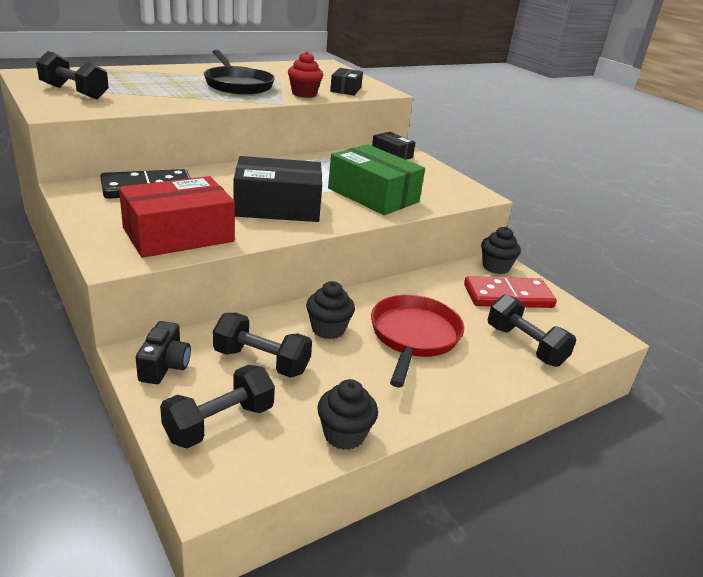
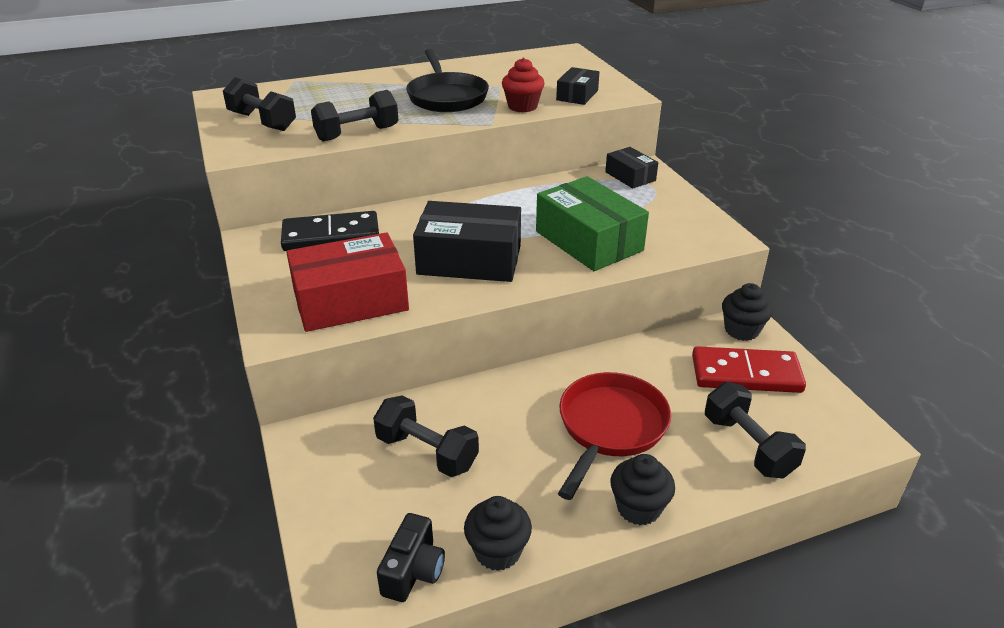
camera: 15 degrees right, 5 degrees up
(165, 366) = (324, 452): black camera -> black camera (413, 571)
(219, 423) = (367, 526): black dumbbell -> black dumbbell (357, 134)
(328, 329) = (511, 413): black cupcake -> black cupcake (638, 508)

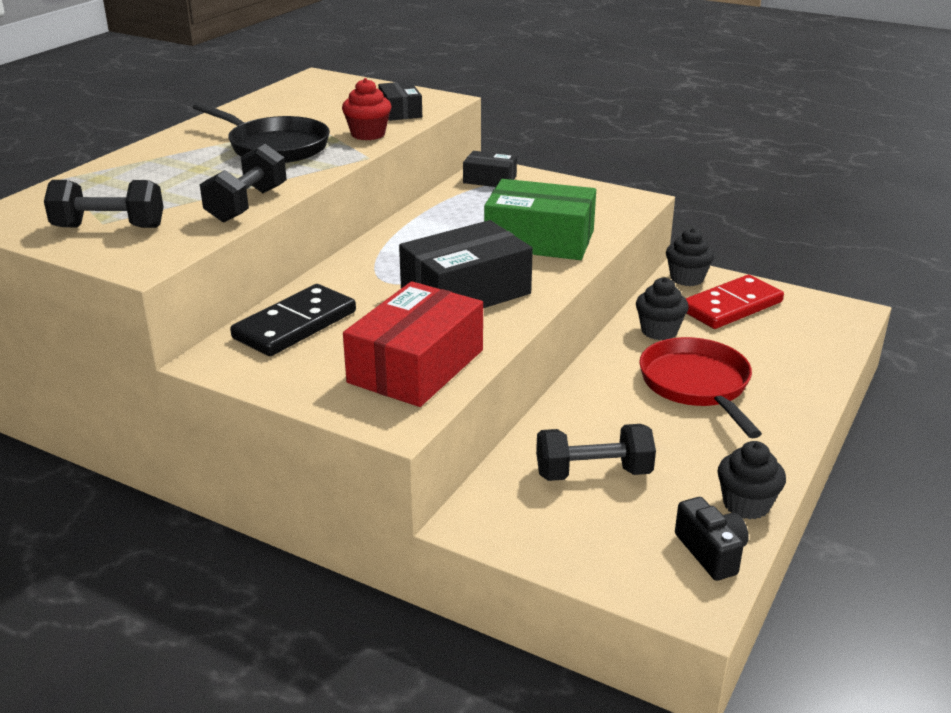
camera: 40 degrees left, 5 degrees down
(638, 508) = (790, 425): black cupcake -> black cupcake (659, 331)
(748, 446) = (797, 351): black dumbbell -> none

